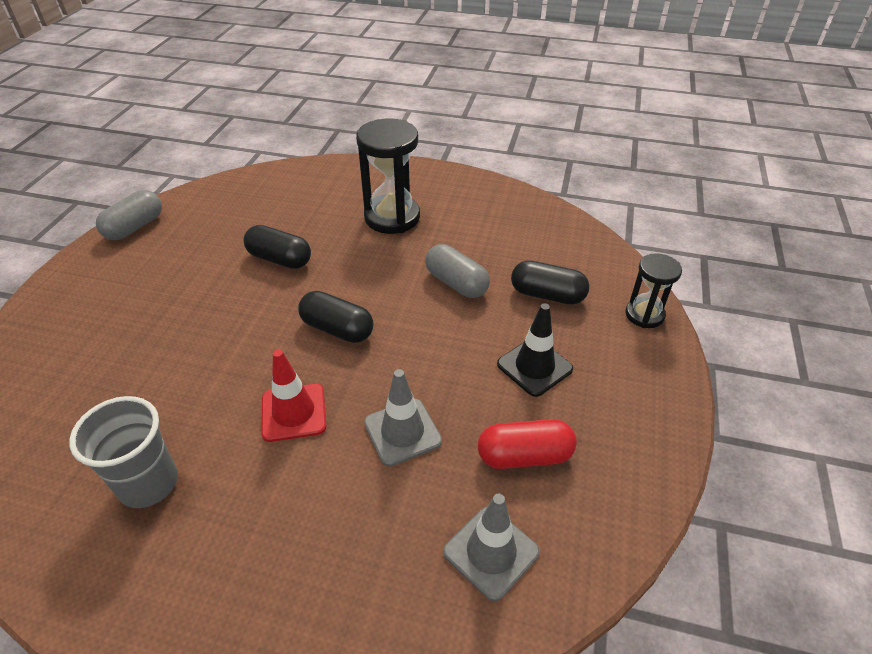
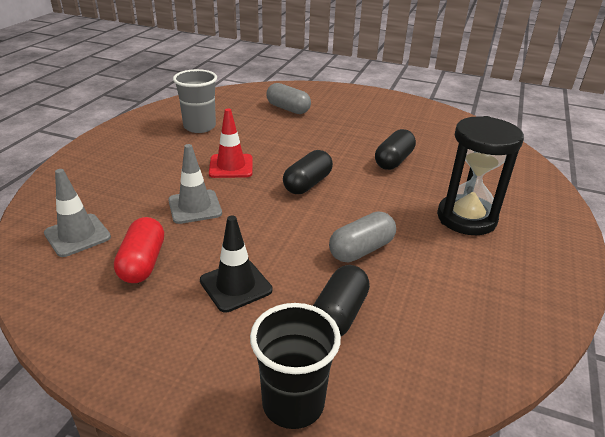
camera: 95 degrees right, 10 degrees down
(135, 227) = (426, 109): grey capsule -> grey capsule (288, 109)
(644, 315) = (293, 403): black hourglass -> black cup

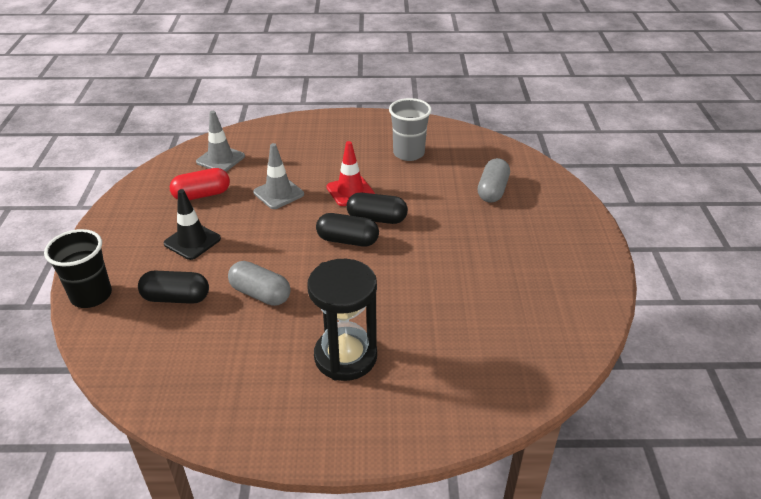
camera: 70 degrees right, 5 degrees up
(393, 161) = (431, 287): black capsule -> black capsule (376, 219)

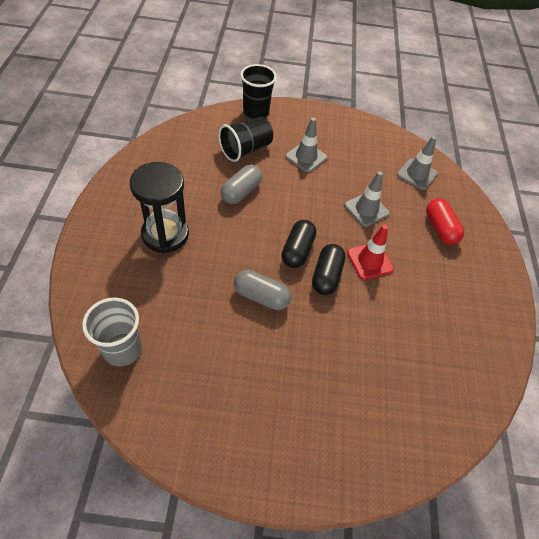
camera: 90 degrees right, 15 degrees up
(176, 298) = (246, 149): black capsule -> black cup
(192, 241) = (306, 157): black traffic cone -> grey traffic cone
(202, 195) = (364, 162): red capsule -> red capsule (440, 228)
(408, 153) = (439, 321): grey cup -> grey cup (122, 349)
(492, 190) = (371, 392): grey capsule -> grey capsule (261, 296)

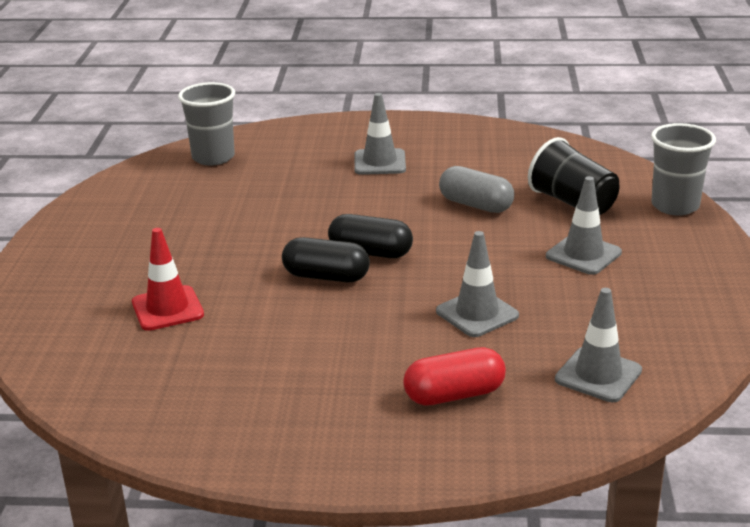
camera: 95 degrees right, 25 degrees down
(165, 234) = (379, 162): black hourglass -> grey traffic cone
(256, 112) = (675, 206): black cup -> grey cup
(261, 296) = (286, 229): grey capsule -> none
(370, 261) = (361, 315): red traffic cone -> red traffic cone (167, 309)

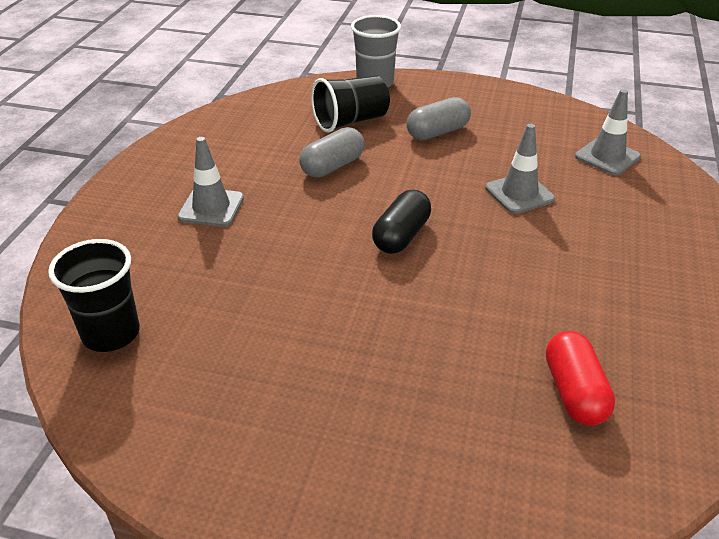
camera: 80 degrees left, 10 degrees up
(167, 309) = (484, 391): red traffic cone -> none
(213, 157) = (111, 333): grey cup -> black cup
(326, 276) = (440, 268): black capsule -> none
(454, 395) = (637, 221): red capsule -> red capsule (574, 392)
(583, 254) = (437, 132): grey traffic cone -> grey capsule

